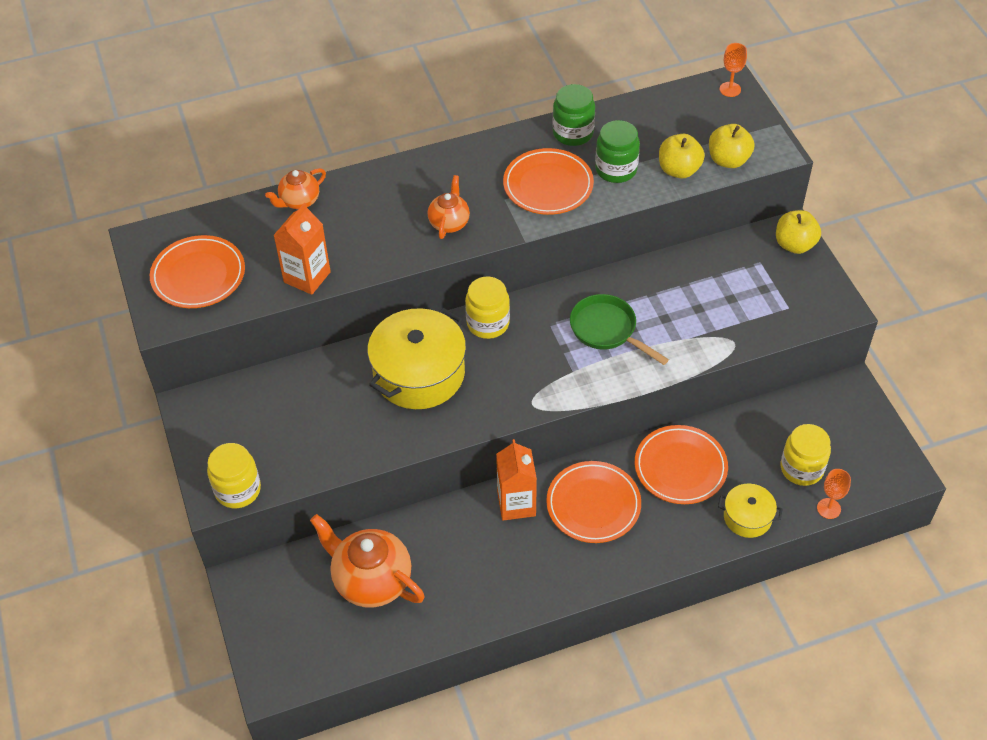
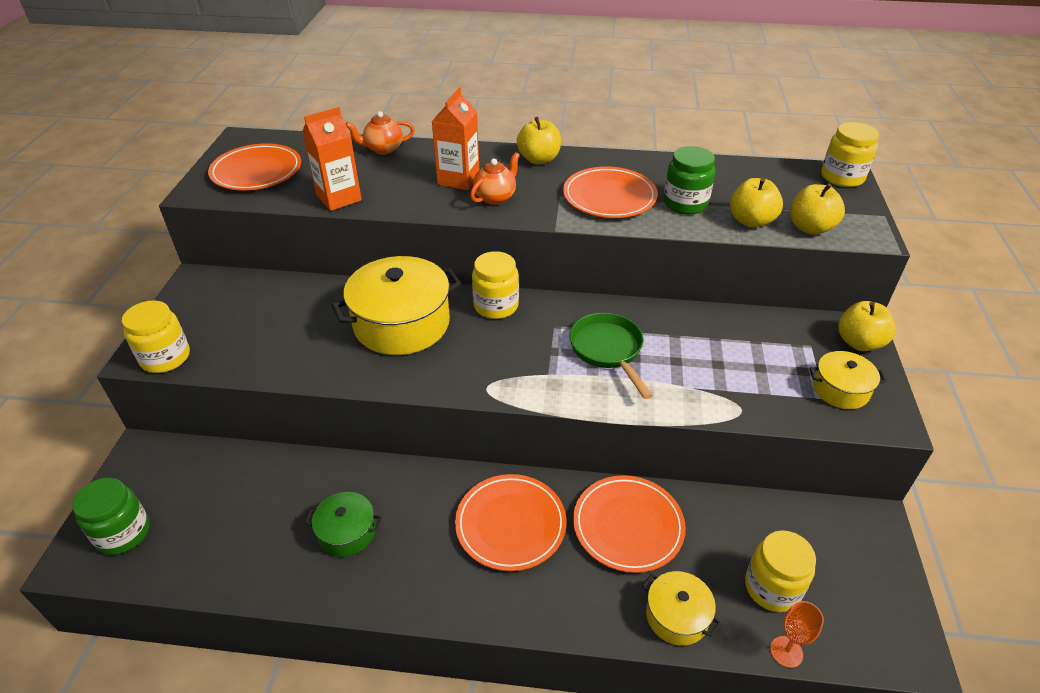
camera: 25 degrees right, 10 degrees down
(371, 580) = (246, 503): orange teapot -> none
(457, 161) = (539, 159): none -> yellow apple
(472, 566) = (347, 532): none -> green pot
(516, 504) = (434, 490): orange carton -> orange carton (458, 179)
(573, 133) = (661, 168): green jar -> green jar (123, 533)
(730, 89) = (842, 177): orange goblet -> yellow jar
(797, 295) = (840, 390): none -> yellow pot

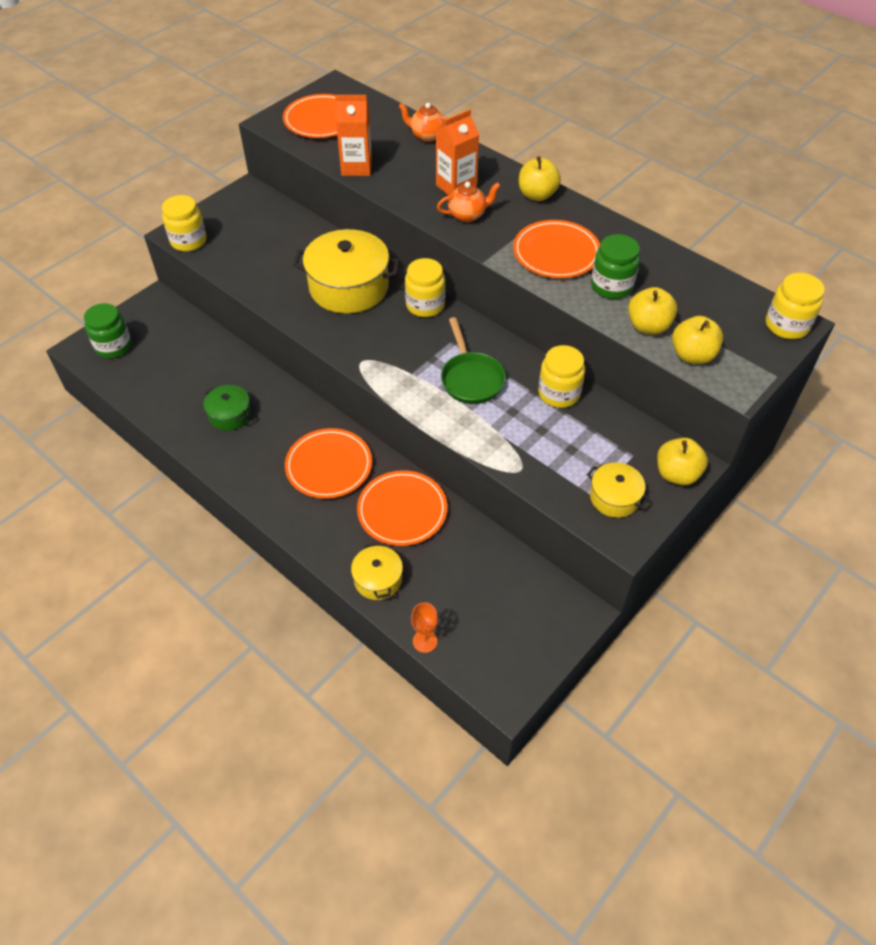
camera: 35 degrees right, 10 degrees up
(608, 350) = (471, 378): green pan -> green pan turned 150 degrees clockwise
(772, 587) = (457, 603): yellow jar -> yellow jar (559, 393)

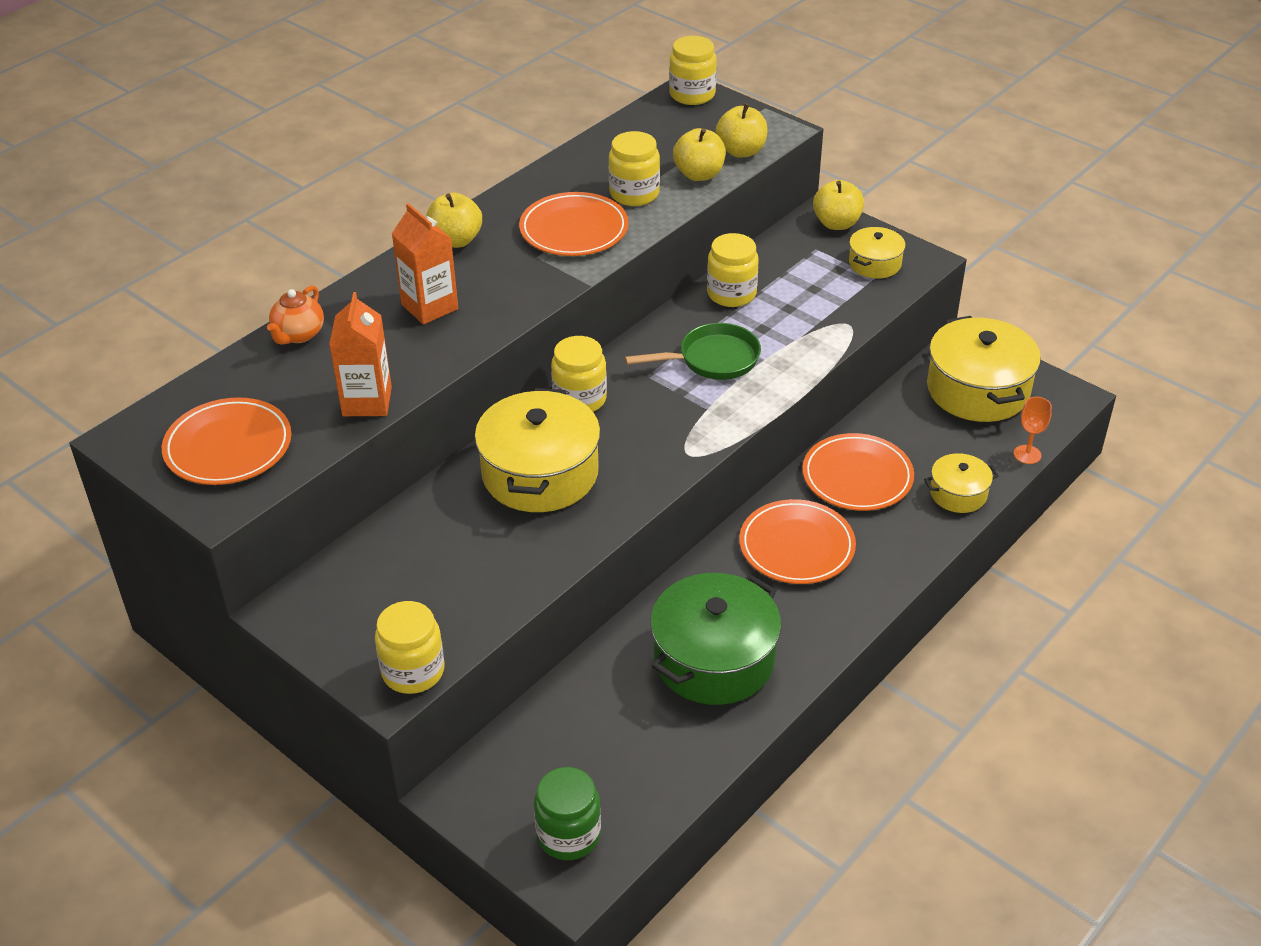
camera: 90 degrees left, 10 degrees down
(230, 415) = (714, 659): green pot -> green pot, size x1.92
(467, 215) = (493, 297): orange teapot -> none
(514, 614) = (978, 390): none -> yellow pot
(611, 286) = (634, 194): green jar -> yellow jar

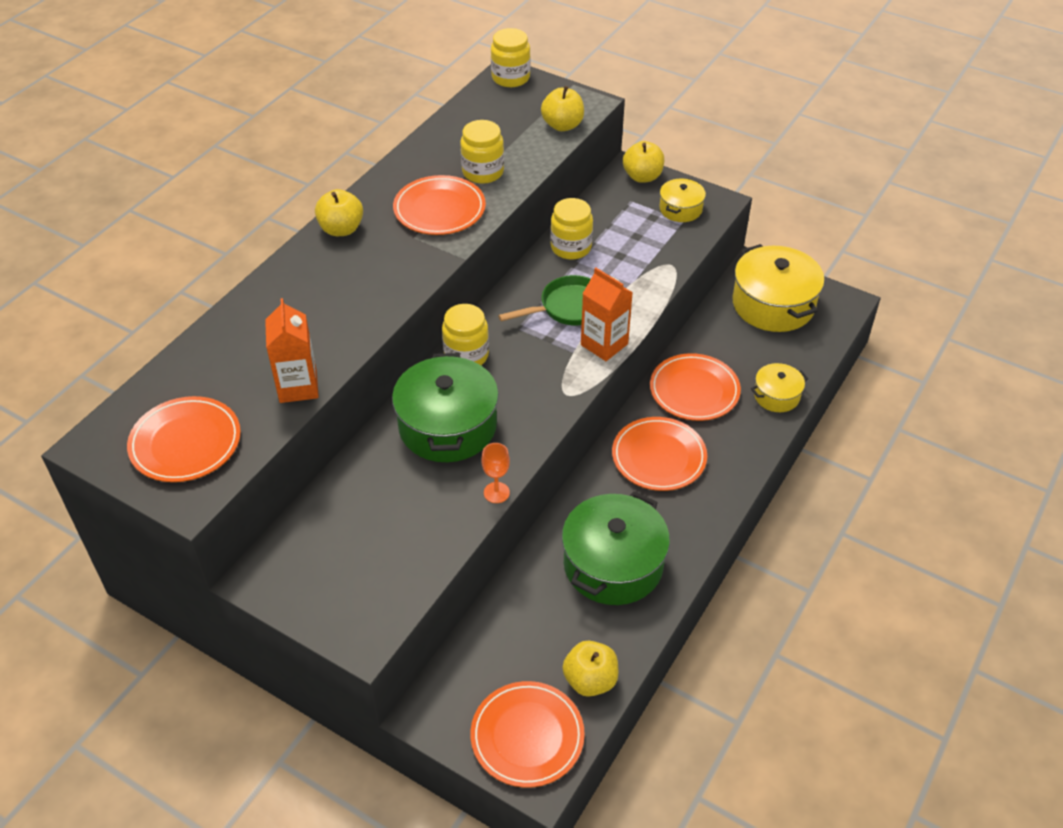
camera: 10 degrees left, 5 degrees up
(298, 335) = (224, 331): orange teapot -> none
(413, 671) = (379, 620): yellow jar -> none
(429, 307) = (332, 293): orange carton -> orange carton (604, 344)
(540, 473) = (447, 426): yellow pot -> green pot
(568, 835) = (527, 736): green jar -> orange plate
(699, 174) = (532, 149): yellow apple -> yellow apple (590, 680)
(1027, 454) = (823, 356): orange goblet -> orange goblet (496, 492)

